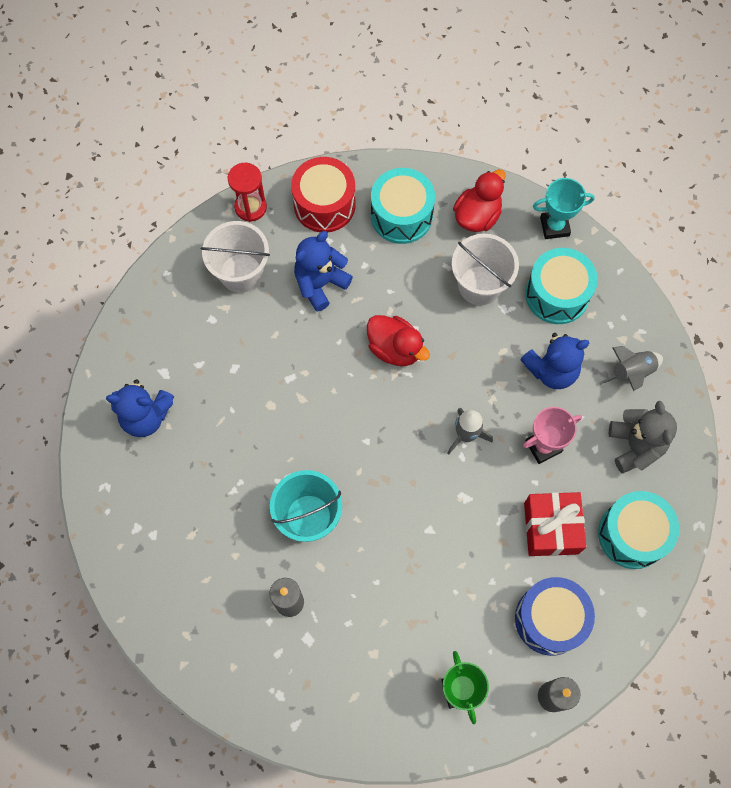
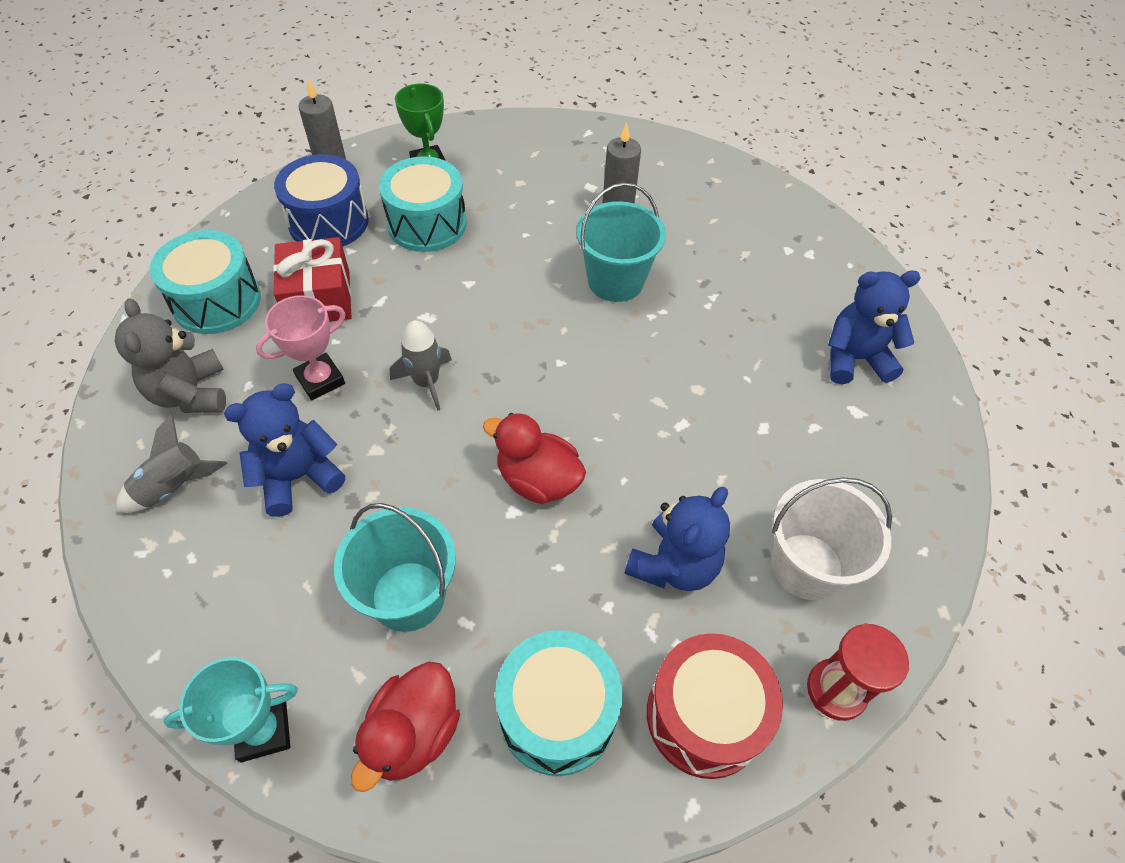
camera: 170 degrees right, 15 degrees down
(479, 285) = (408, 596): white bucket -> turquoise bucket
(557, 294) = (275, 596): turquoise drum -> turquoise drum (427, 224)

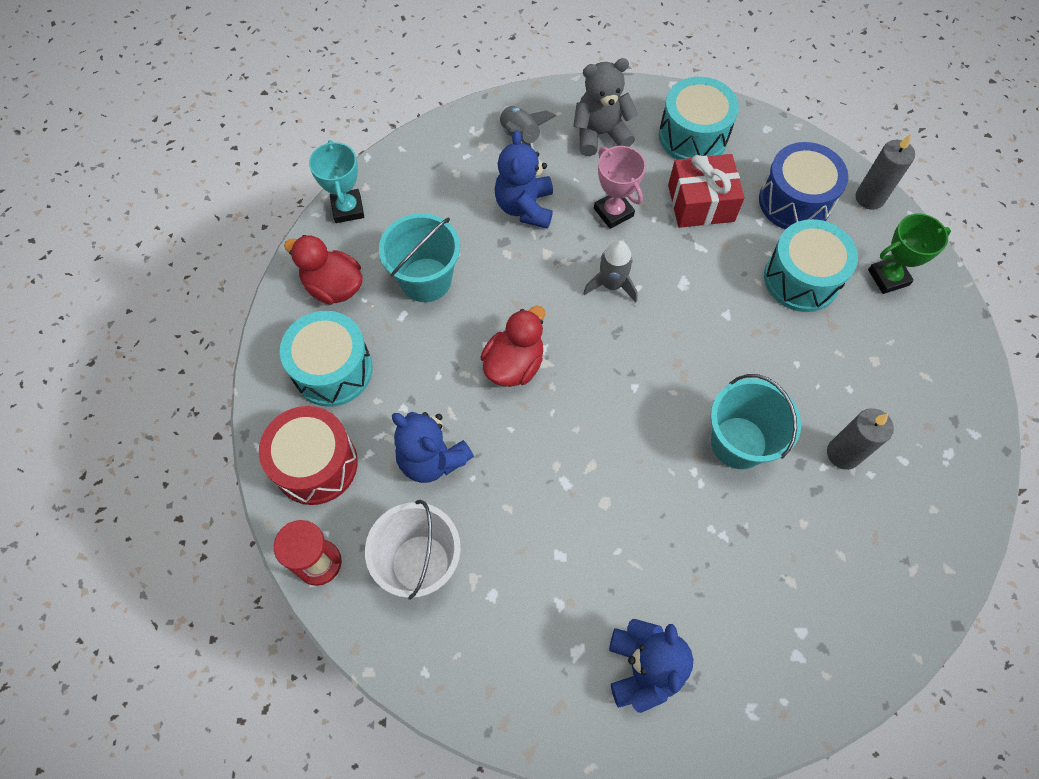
camera: 95 degrees right, 10 degrees up
(298, 477) = (525, 207): blue teddy bear -> blue teddy bear turned 150 degrees counterclockwise

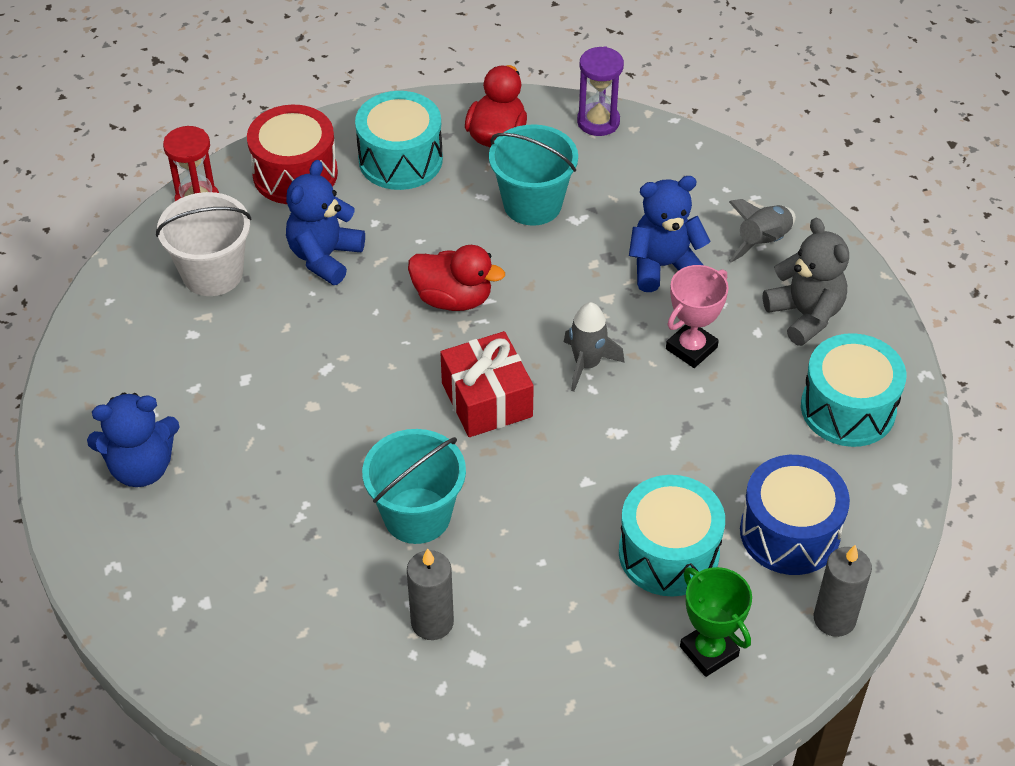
camera: 75 degrees right, 15 degrees down
(347, 209) = (598, 121): turquoise trophy -> purple hourglass
(701, 203) = (743, 432): red gift -> red gift (487, 400)

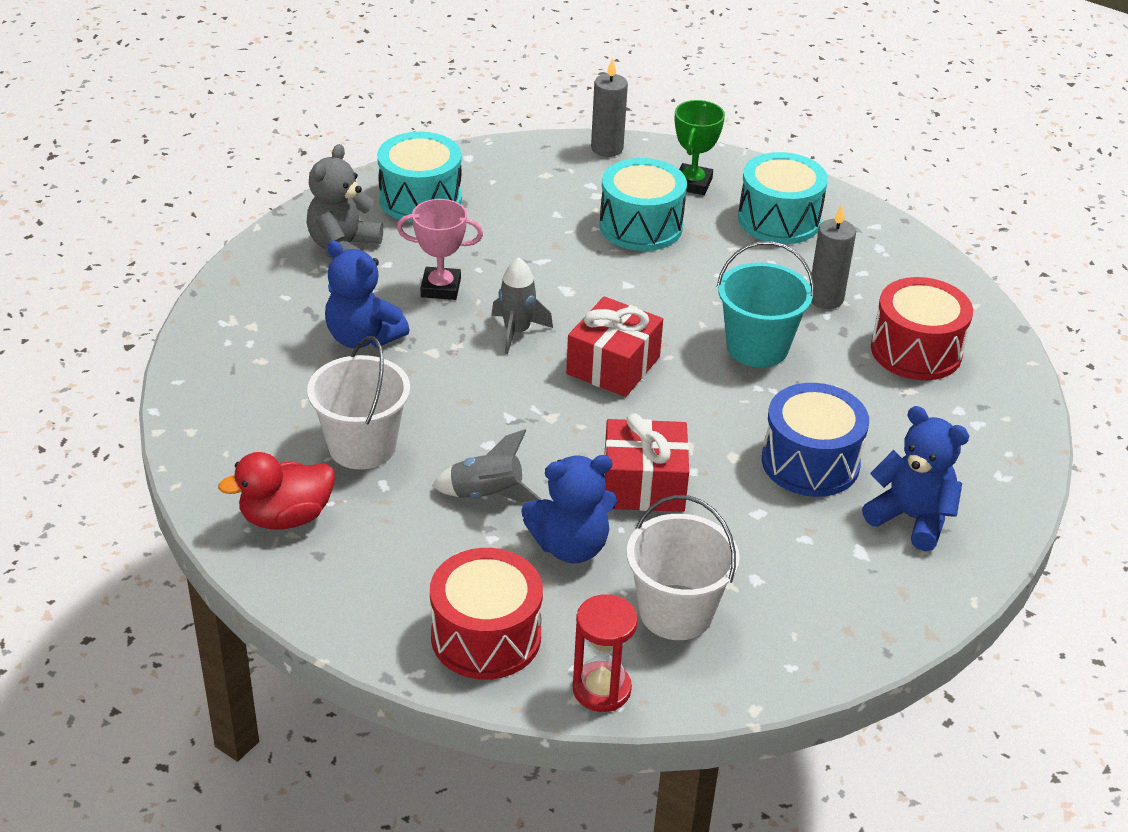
camera: 130 degrees left, 10 degrees down
(300, 635) = (916, 351): none -> red drum
(339, 332) = (643, 485): none -> red gift
(400, 159) = (388, 568): turquoise drum -> turquoise drum (779, 220)
(453, 298) = (529, 437): red duck -> none
(532, 204) = (362, 446): turquoise bucket -> white bucket
(598, 121) = (201, 458): purple hourglass -> none
(763, 242) = (278, 297): grey rocket -> grey rocket (487, 494)
(789, 532) = (561, 186): blue drum -> blue drum (810, 462)

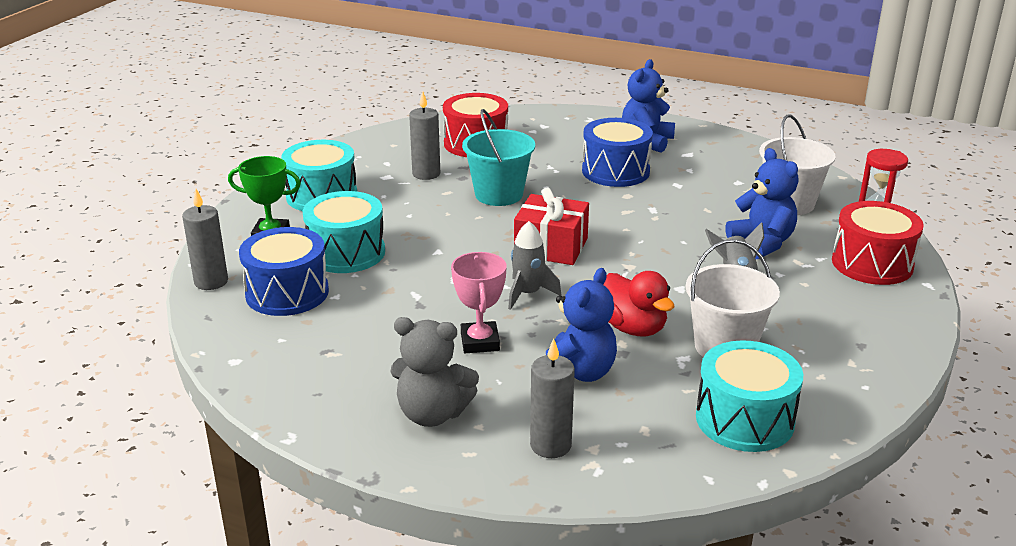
camera: 100 degrees left, 10 degrees down
(268, 303) = (550, 445): none -> grey candle
(286, 517) = (836, 369): red duck -> red duck (633, 328)
(420, 199) = (324, 379): turquoise drum -> turquoise drum (744, 419)
(572, 188) = (287, 293): none -> blue drum
(643, 485) = (679, 223): red gift -> none

